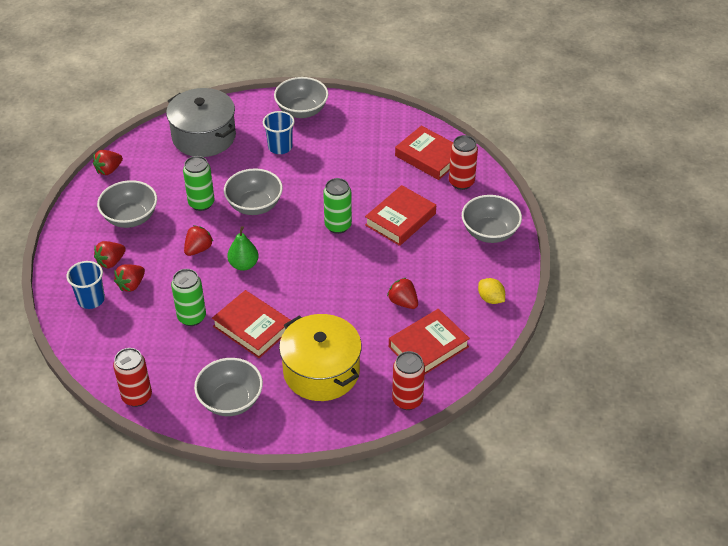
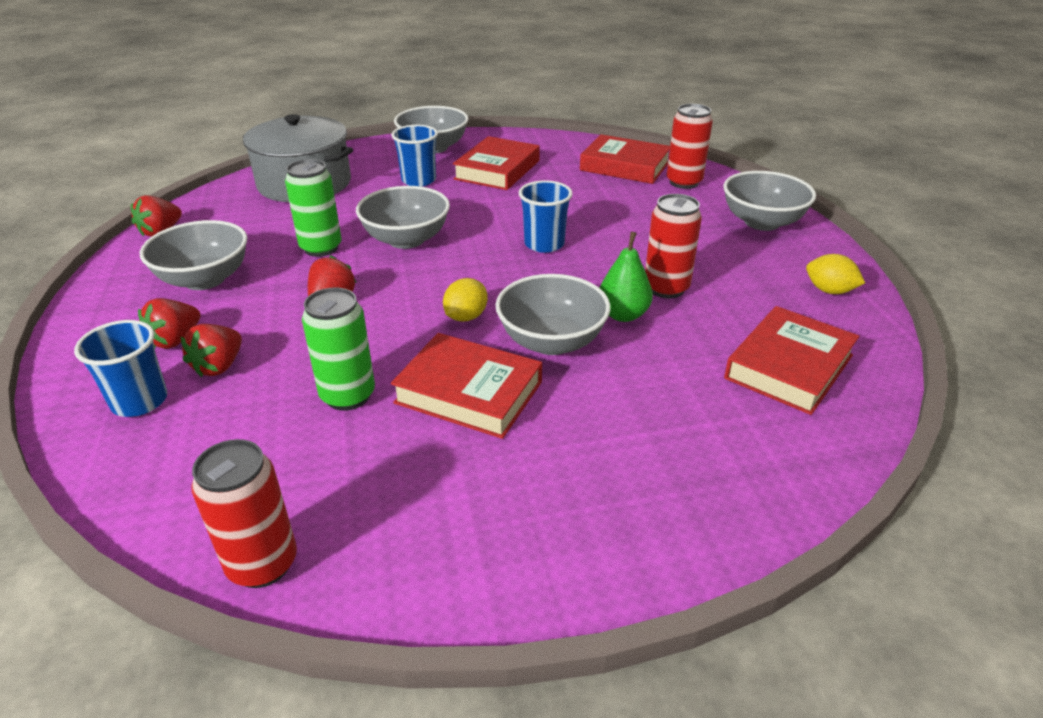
camera: 15 degrees left, 10 degrees down
(230, 400) = (477, 528): grey bowl -> grey bowl (551, 341)
(244, 265) = (417, 309): green pear -> green pear (623, 315)
(269, 276) = (466, 317): none -> yellow lemon
(321, 371) = (631, 438): yellow pot -> none
(338, 226) = (544, 244): green can -> blue cup
(400, 219) = (630, 226): red book -> red book (497, 170)
(403, 302) = (703, 315): red strawberry -> none
(407, 400) = (819, 455): red can -> red can (666, 288)

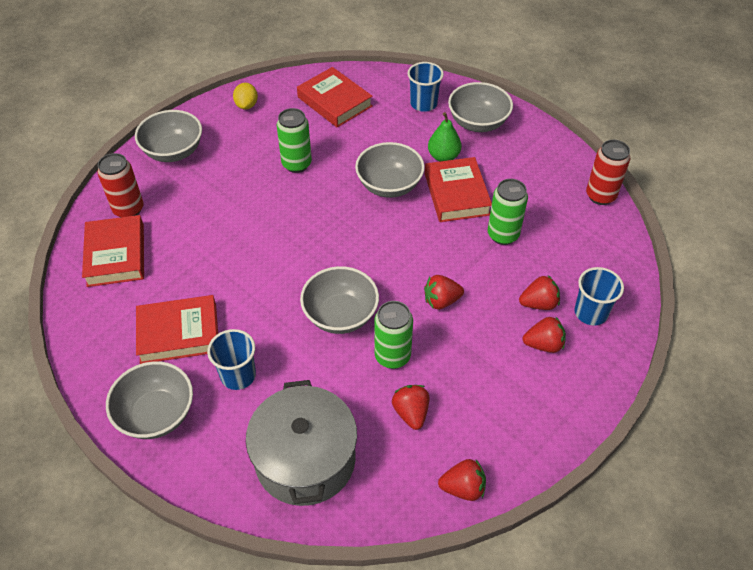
camera: 125 degrees left, 15 degrees up
(205, 279) = (485, 390): grey bowl -> grey bowl (478, 123)
(257, 235) = (411, 413): none -> red strawberry
(466, 317) = (399, 230): yellow lemon -> none
(544, 244) = (287, 239): blue cup -> blue cup (423, 104)
(623, 315) = (340, 170): green pear -> green pear (443, 156)
(666, 288) = (296, 164): red can -> green can
(789, 366) = (334, 102): red book -> red book turned 45 degrees clockwise

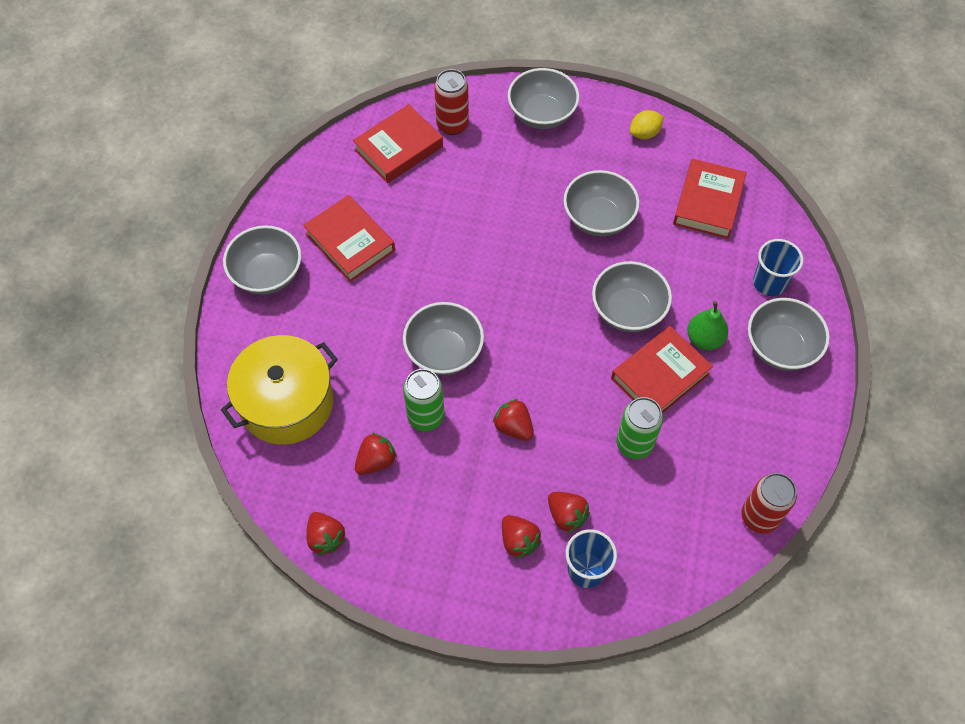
camera: 60 degrees right, 10 degrees up
(238, 375) = (336, 309): blue cup -> none
(296, 164) = (598, 218): green can -> grey bowl
(305, 459) = (287, 402): grey pot -> yellow pot

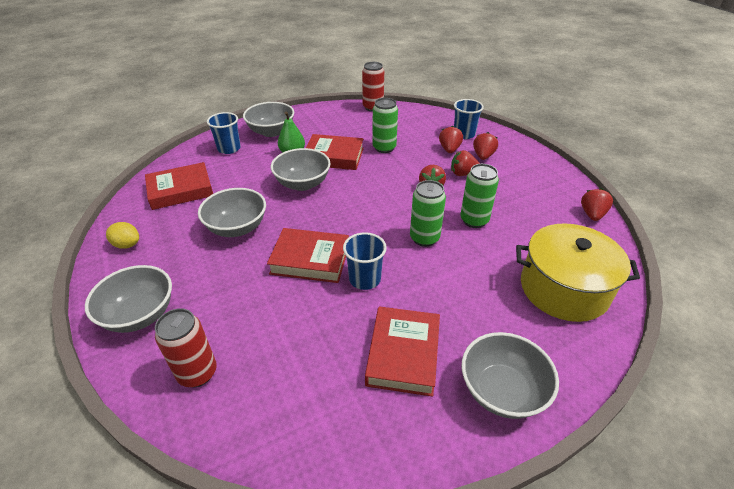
camera: 130 degrees left, 20 degrees down
(376, 461) = (527, 223): red strawberry -> red strawberry (463, 174)
(399, 148) = (262, 397): red book -> red book (310, 259)
(441, 269) = (365, 279): none -> blue cup
(444, 352) = (424, 238): grey bowl -> green can

